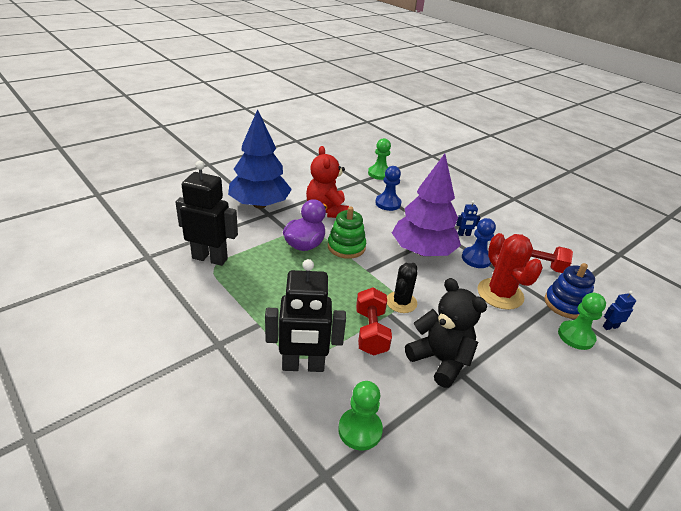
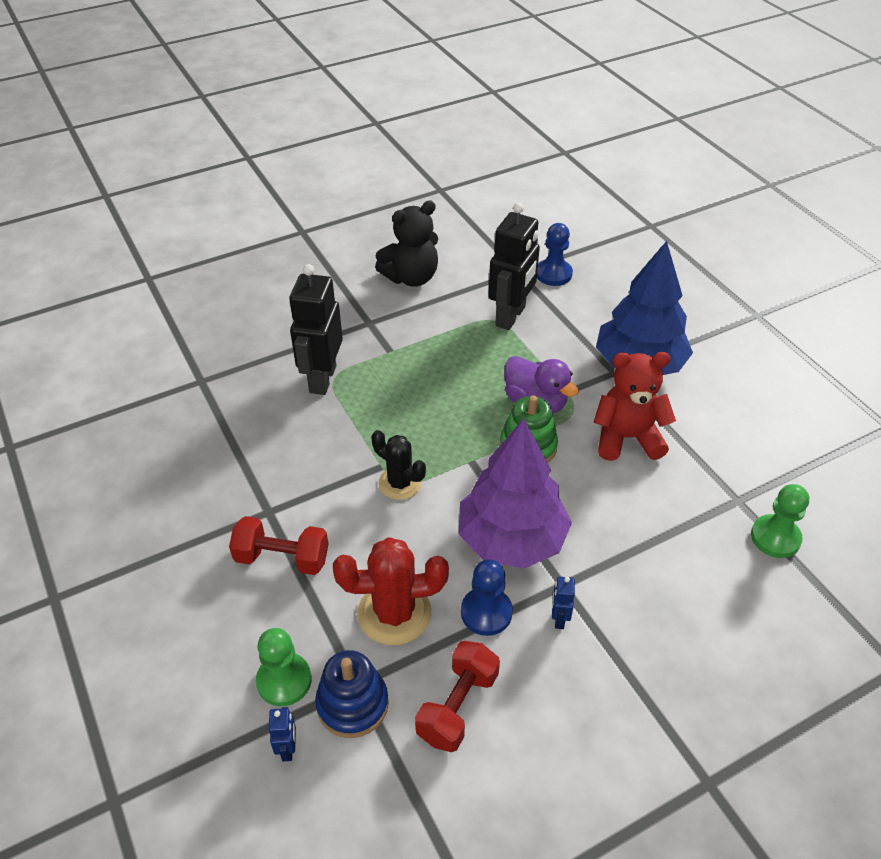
camera: 105 degrees right, 10 degrees up
(360, 430) = (233, 409): green pawn -> none
(371, 332) = (355, 442): red dumbbell -> red dumbbell (282, 558)
(388, 203) = (659, 526): blue pawn -> blue pawn (553, 274)
(440, 360) = (293, 497): black teddy bear -> black teddy bear (411, 277)

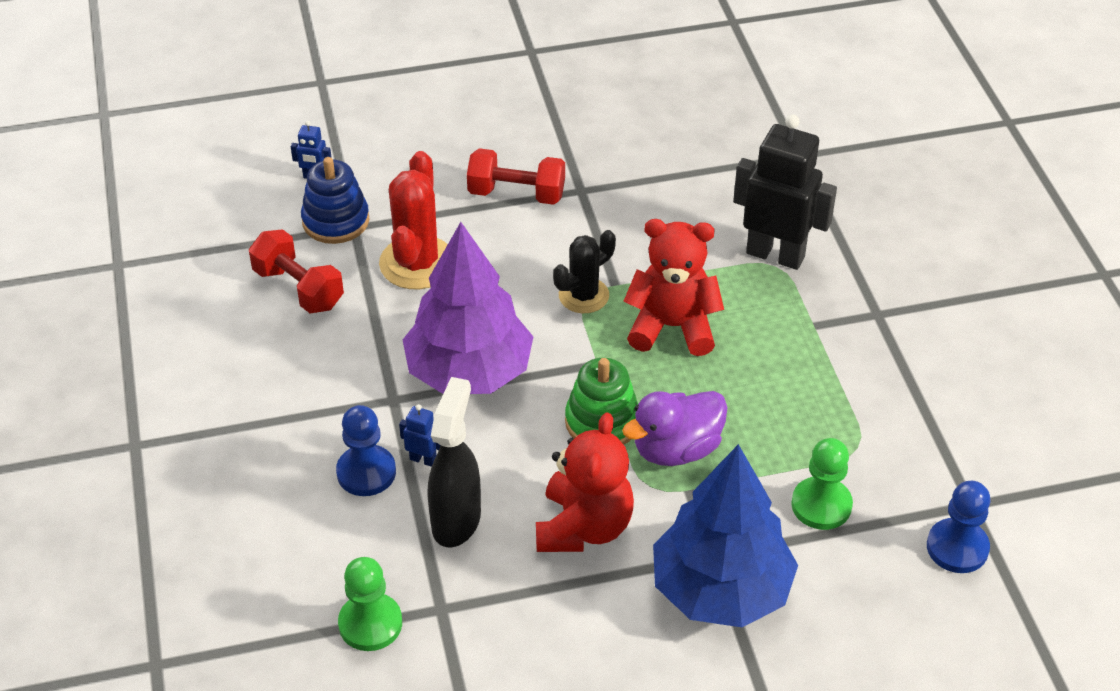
camera: 105 degrees right, 0 degrees up
(282, 558) = (516, 194): red dumbbell -> red dumbbell turned 75 degrees clockwise
(284, 680) = (380, 181): green pawn -> green pawn (821, 505)
(411, 277) = (972, 374): black teddy bear -> none
(417, 424) = (672, 327): none -> red teddy bear
(486, 612) = (387, 330): blue pawn -> blue pawn (366, 472)
(511, 316) = (860, 467): black robot -> none
(559, 619) = (354, 385): blue robot -> blue robot (423, 459)
(659, 510) = (456, 520): none -> black spray bottle

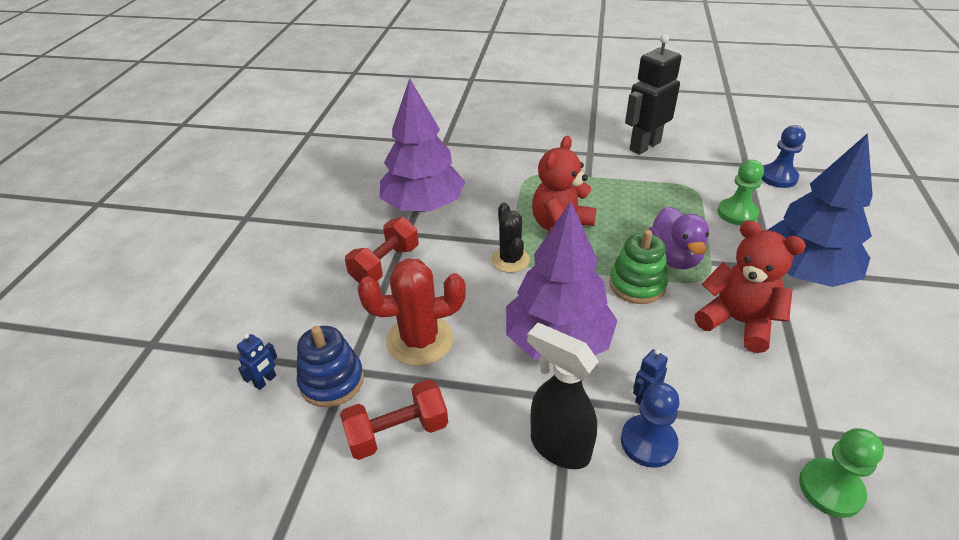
camera: 65 degrees left, 5 degrees down
(417, 263) = (420, 340): red cactus -> red cactus turned 45 degrees counterclockwise
(456, 520) = (717, 394): black spray bottle -> black spray bottle (559, 447)
(642, 186) = (423, 206): none -> purple tree
(775, 255) = (521, 173): black robot -> black robot (644, 146)

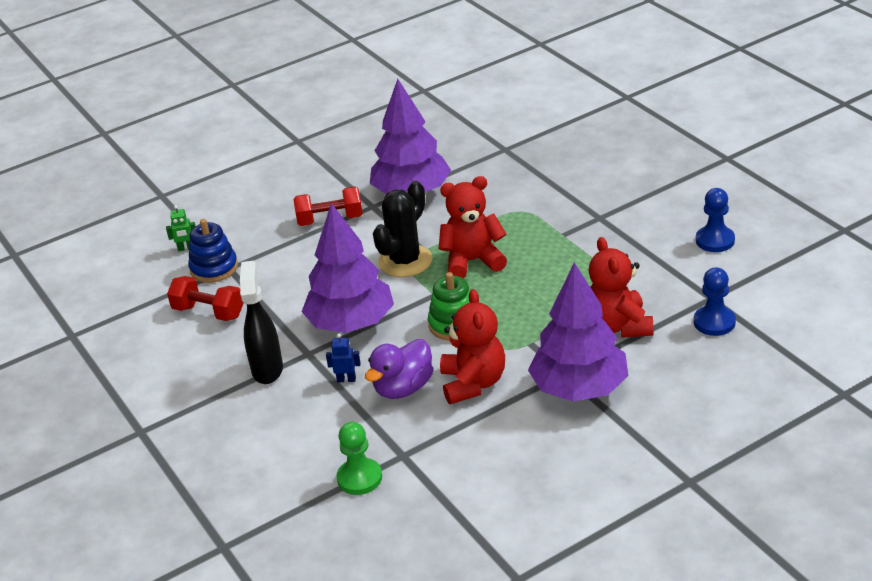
camera: 50 degrees right, 5 degrees down
(265, 381) = (186, 248): blue robot -> green robot
(420, 340) = (283, 275): red cactus -> none
(510, 260) = (405, 261): black cactus -> black cactus, size x1.53
(644, 146) = (656, 235): black robot -> none
(648, 442) = (311, 398): blue pawn -> blue pawn (715, 240)
(674, 257) = (510, 324): purple duck -> purple duck (403, 388)
(737, 213) = (618, 326): green pawn -> red teddy bear
(803, 272) = (579, 389): blue tree -> purple tree

